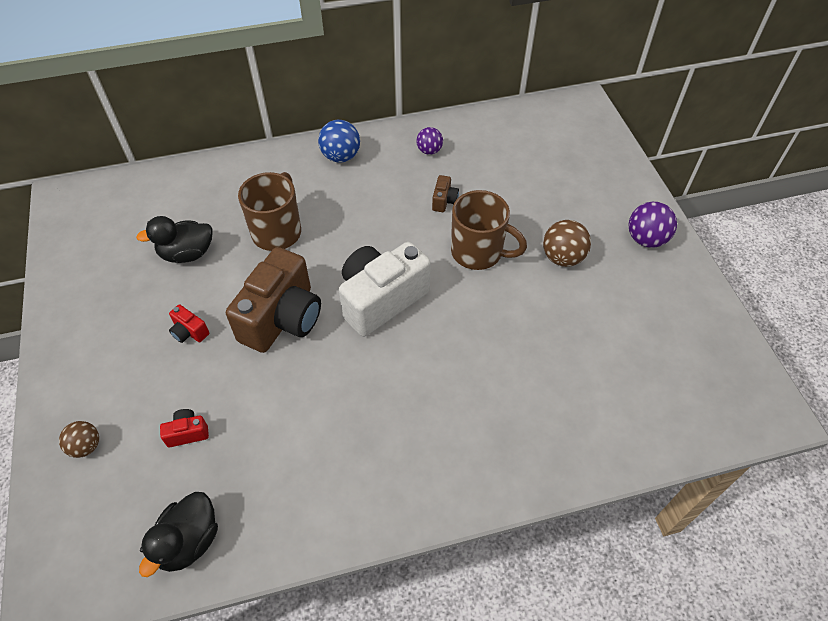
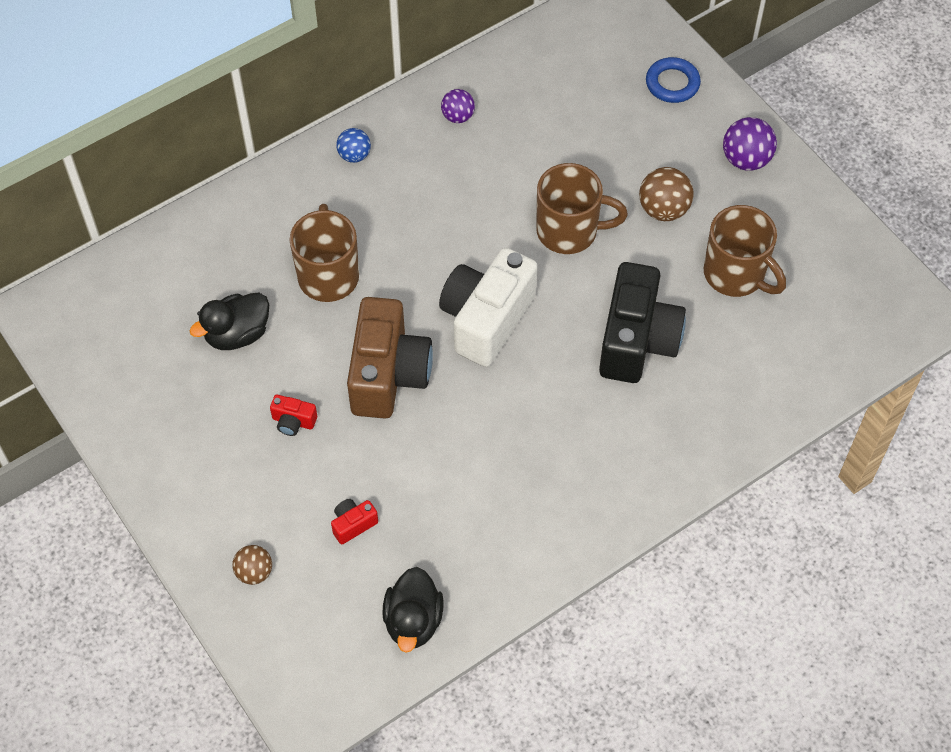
camera: 20 degrees left, 5 degrees up
(341, 156) = (354, 155): blue ball -> blue ball, size x0.65
(444, 201) = (504, 178): brown camera -> none
(499, 354) = (637, 340): none -> black camera
(604, 170) = (672, 83): none -> blue ring
(606, 326) = (736, 274): none -> brown mug

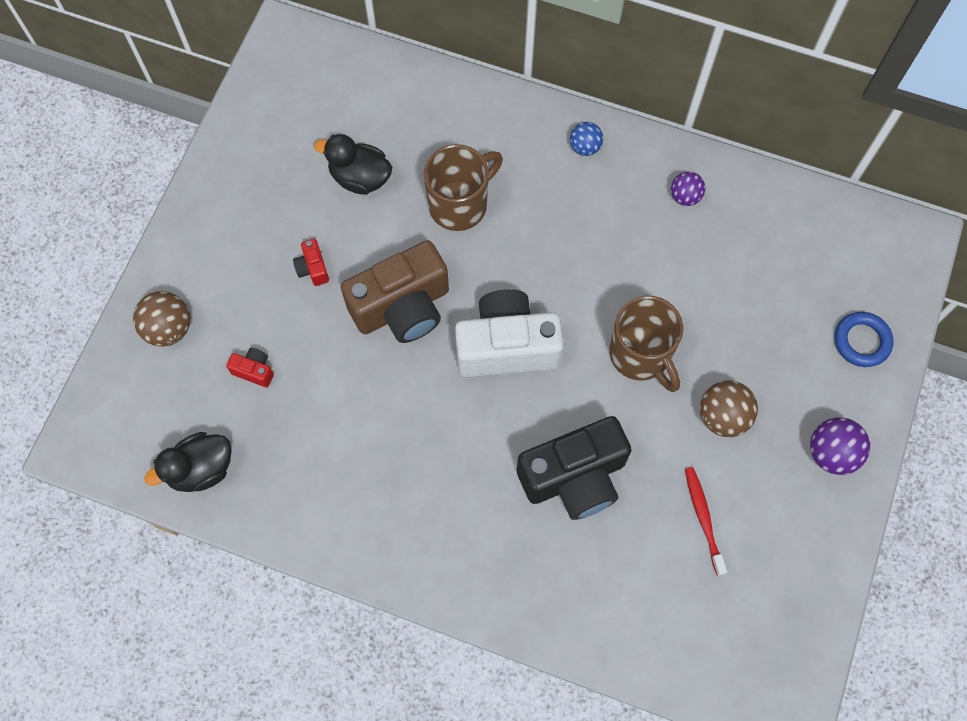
camera: 55 degrees right, 10 degrees up
(254, 572) = (169, 328): brown ball -> brown ball, size x1.54
(736, 274) = (703, 518): brown mug -> red toothbrush

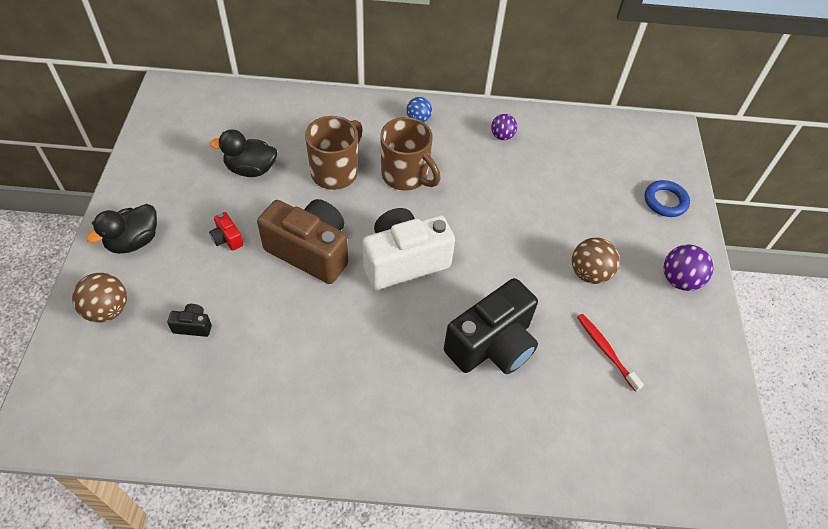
camera: 20 degrees left, 15 degrees down
(201, 469) = (159, 419): black duck -> black duck (134, 241)
(254, 370) = (193, 326): red camera -> black camera
(402, 307) = (310, 251): brown camera -> brown camera turned 105 degrees counterclockwise
(641, 355) = (510, 244): brown mug -> brown mug (406, 175)

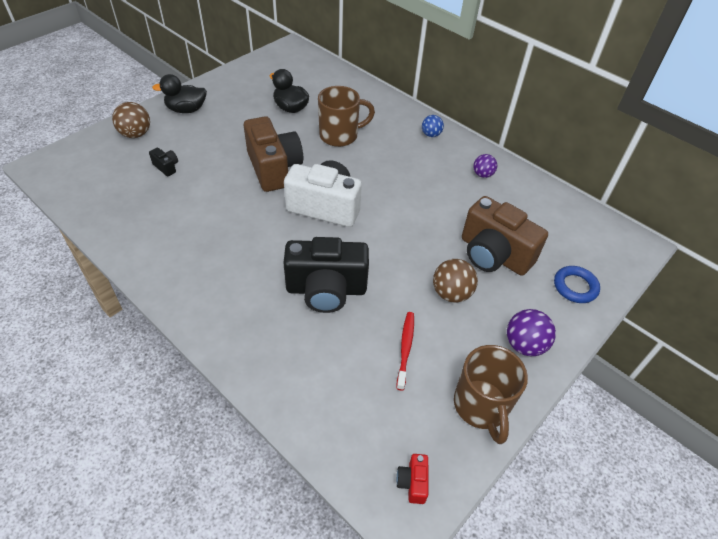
camera: 40 degrees right, 5 degrees down
(227, 239) = (235, 135): red camera -> red camera (412, 482)
(406, 175) = (384, 161): brown mug -> brown mug (481, 406)
(584, 213) = (493, 255): none -> brown camera

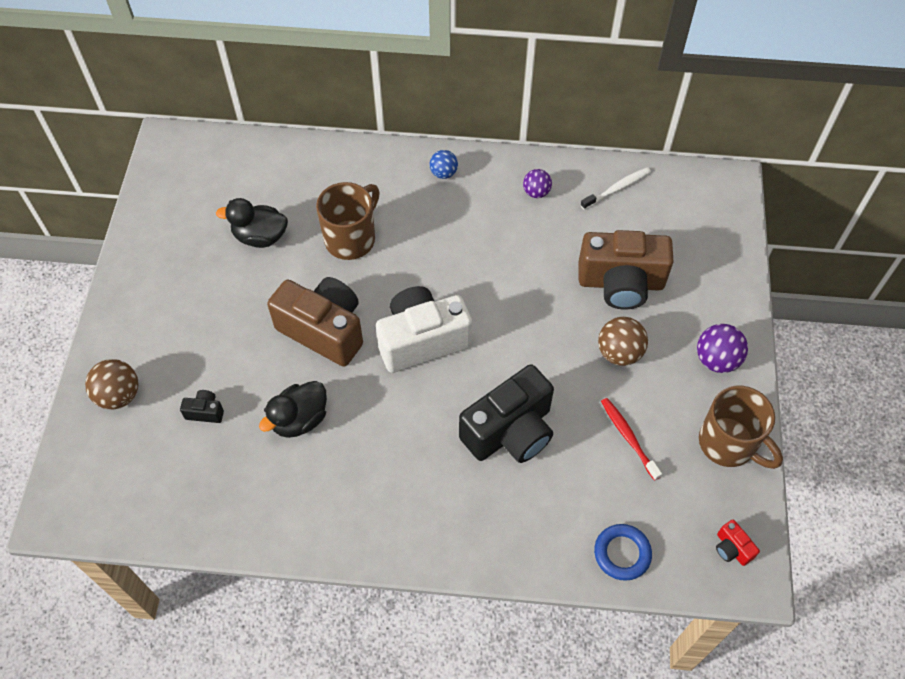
camera: 35 degrees left, 10 degrees up
(186, 110) = (141, 320): black duck -> black duck (299, 419)
(544, 202) = (617, 188): none -> white toothbrush
(575, 287) = (712, 268): blue ring -> blue ring (622, 553)

